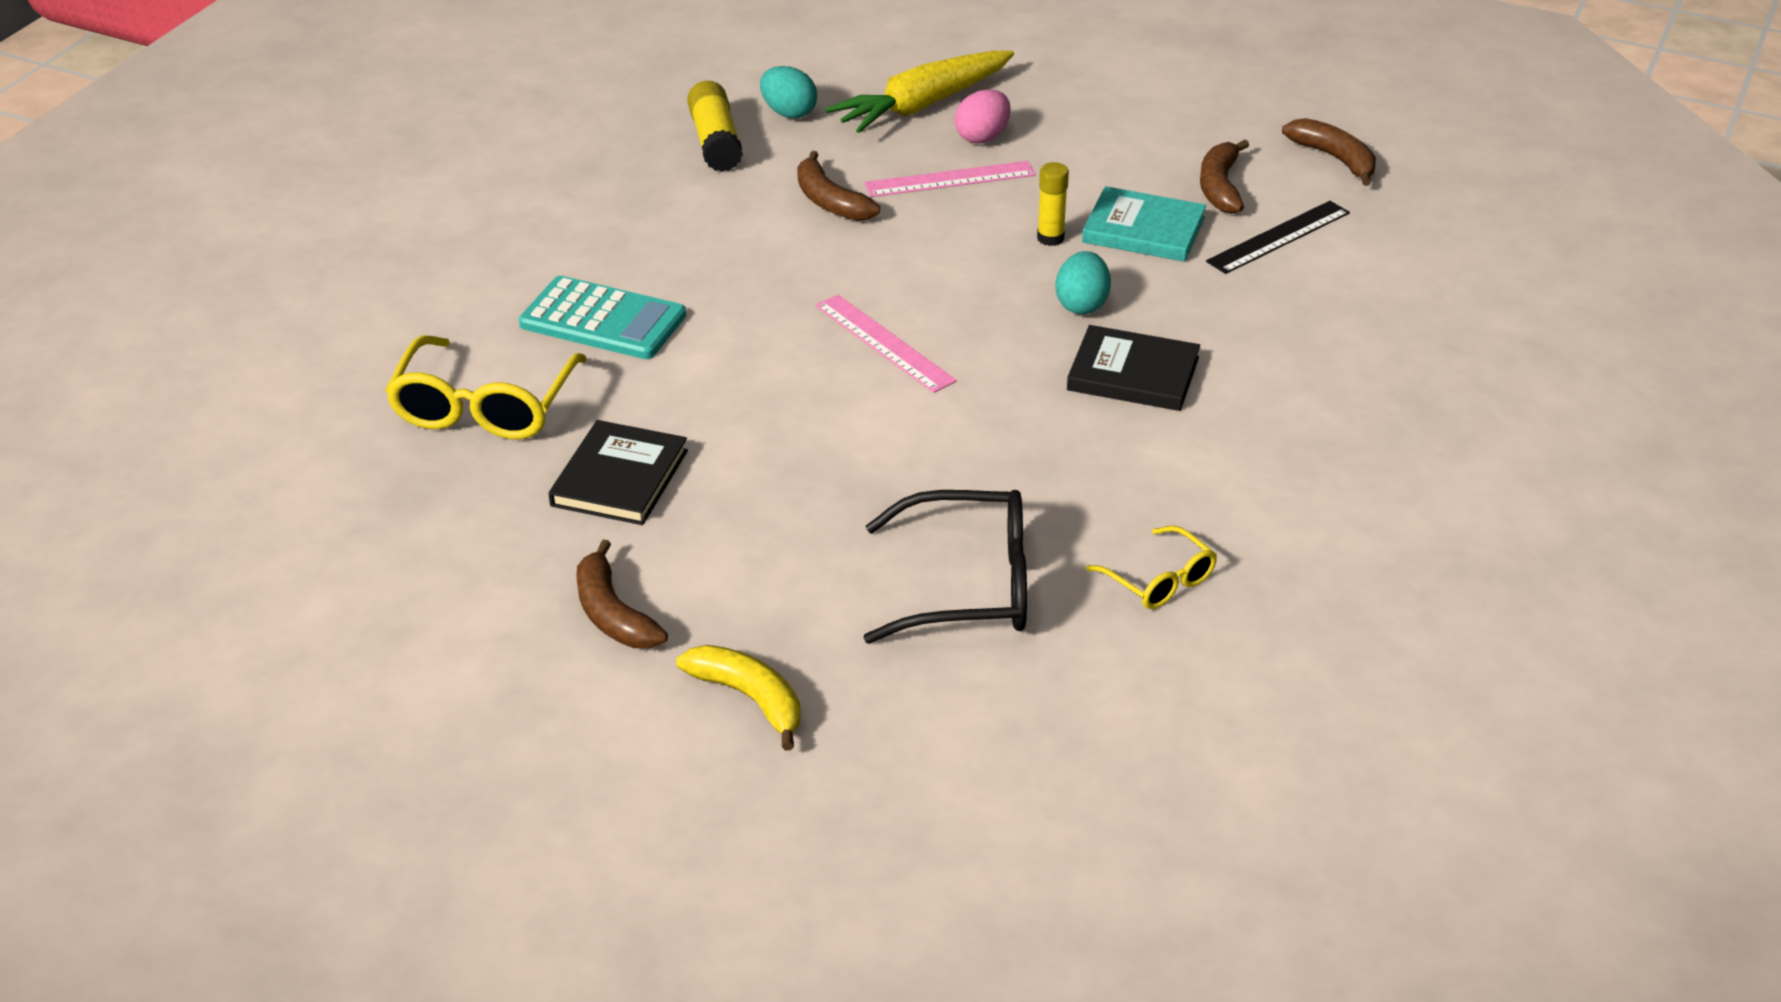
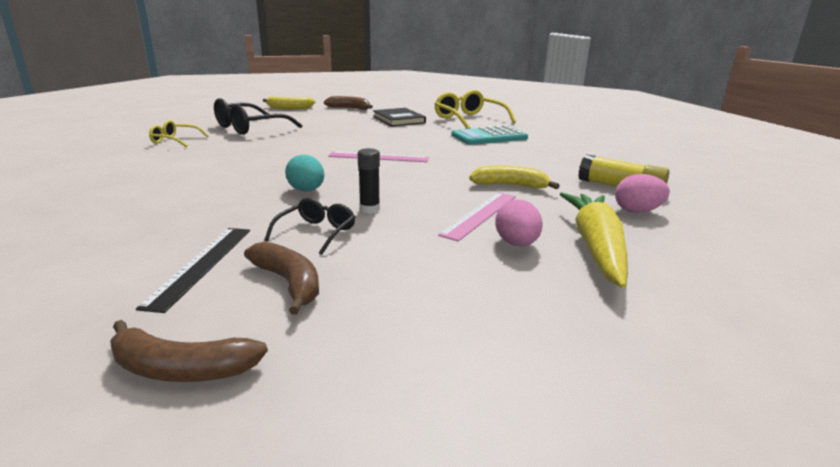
camera: 135 degrees right, 15 degrees down
(788, 113) = (637, 211): turquoise egg -> pink egg
(830, 201) = (510, 186): brown banana -> yellow banana
(1050, 238) = (369, 209): yellow glue stick -> black glue stick
(1133, 374) = (245, 177): black book -> none
(1143, 230) = (316, 233): turquoise book -> black glasses

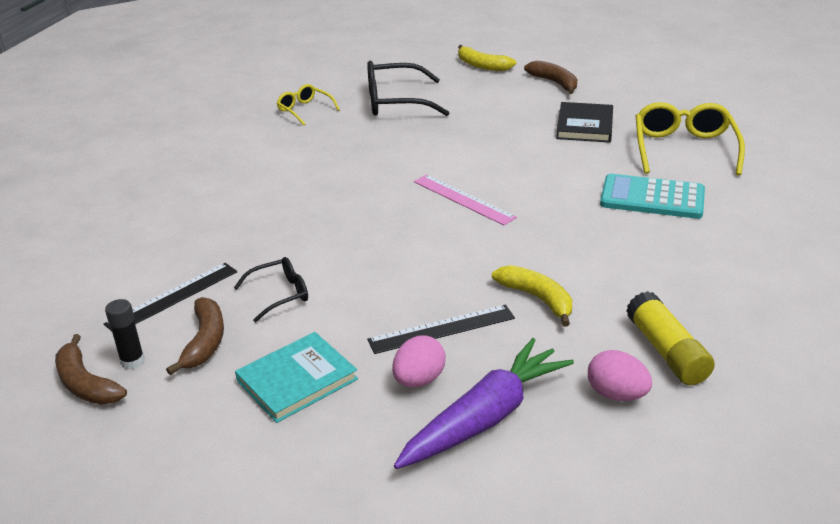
camera: 40 degrees right, 10 degrees up
(306, 190) = (333, 233): turquoise egg -> none
(369, 209) = (354, 281): black glue stick -> black glue stick (132, 361)
(424, 277) = (297, 380): none -> turquoise book
(480, 215) = (442, 329): pink ruler -> black ruler
(595, 246) = (486, 417): yellow carrot -> purple carrot

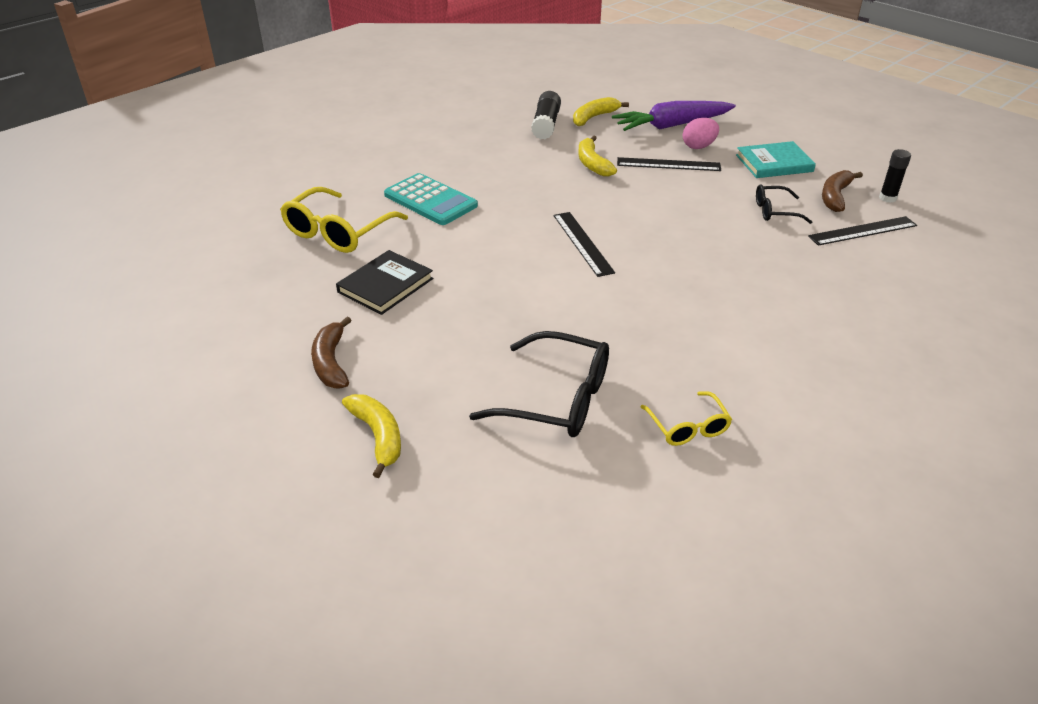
camera: 155 degrees left, 5 degrees up
(86, 384) = (918, 194): brown banana -> none
(463, 199) = (582, 243): pink ruler -> black ruler
(616, 394) = (594, 117): pink egg -> yellow banana
(666, 351) = (546, 124): yellow glue stick -> black glue stick

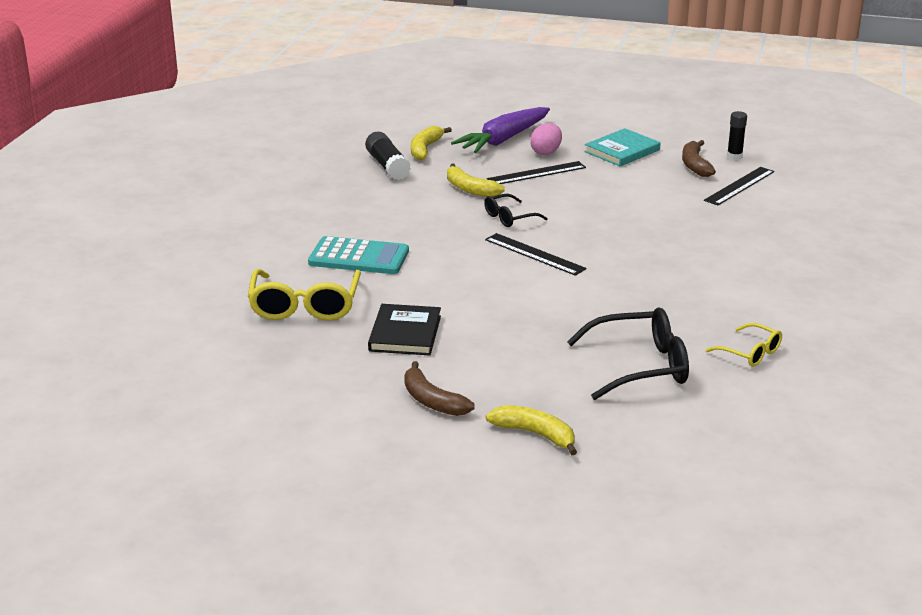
camera: 30 degrees left, 10 degrees down
(775, 211) = (660, 188): black glasses -> black glasses (509, 218)

